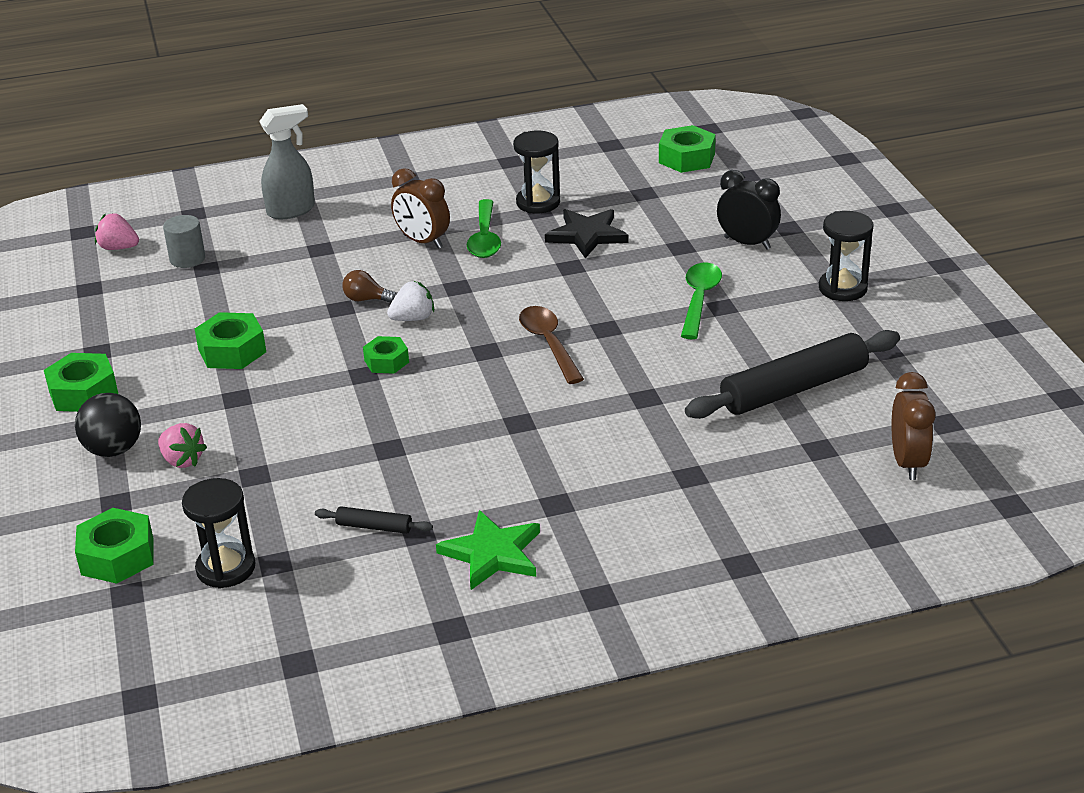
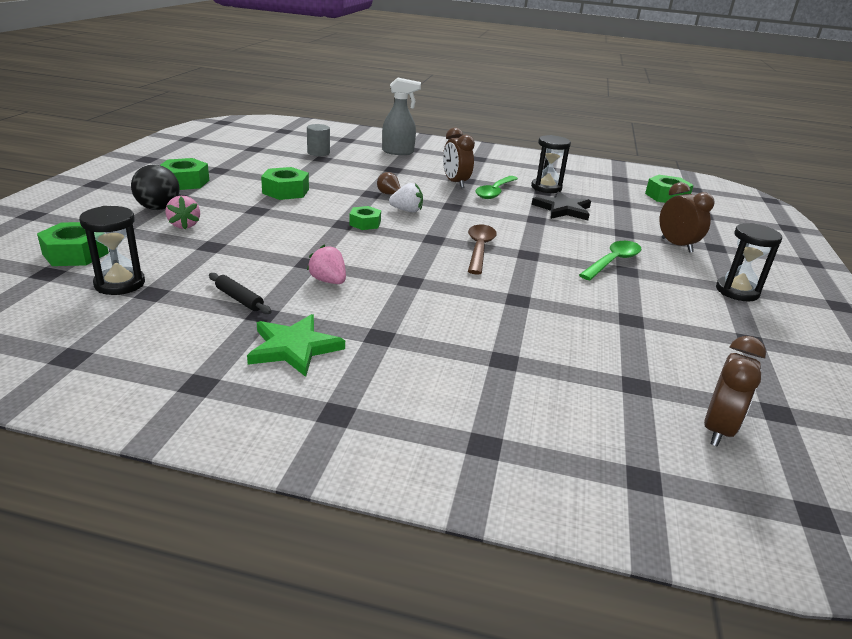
camera: 25 degrees right, 5 degrees down
(118, 248) = (291, 140): pink strawberry -> pink strawberry (328, 281)
(747, 243) = (676, 245): black clock -> brown clock
(794, 389) = (646, 337): black rolling pin -> none

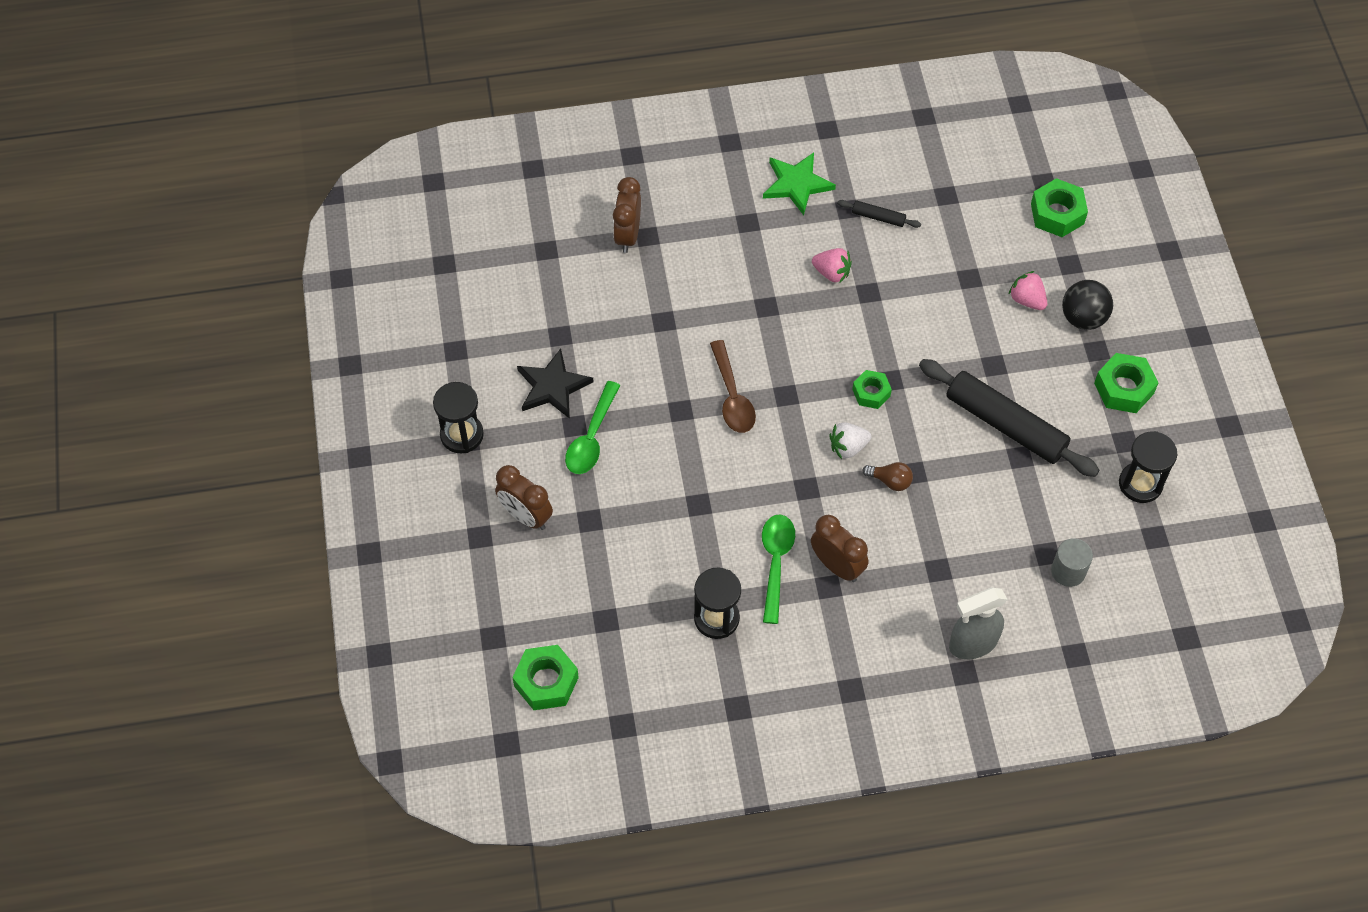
camera: 160 degrees right, 30 degrees up
(120, 284) = (979, 194): black hourglass -> black hourglass (1140, 484)
(285, 191) = (1005, 425): green nut -> black rolling pin
(563, 209) = (675, 552): black star -> black star (552, 386)
(718, 430) = (487, 228): brown clock -> brown clock (627, 235)

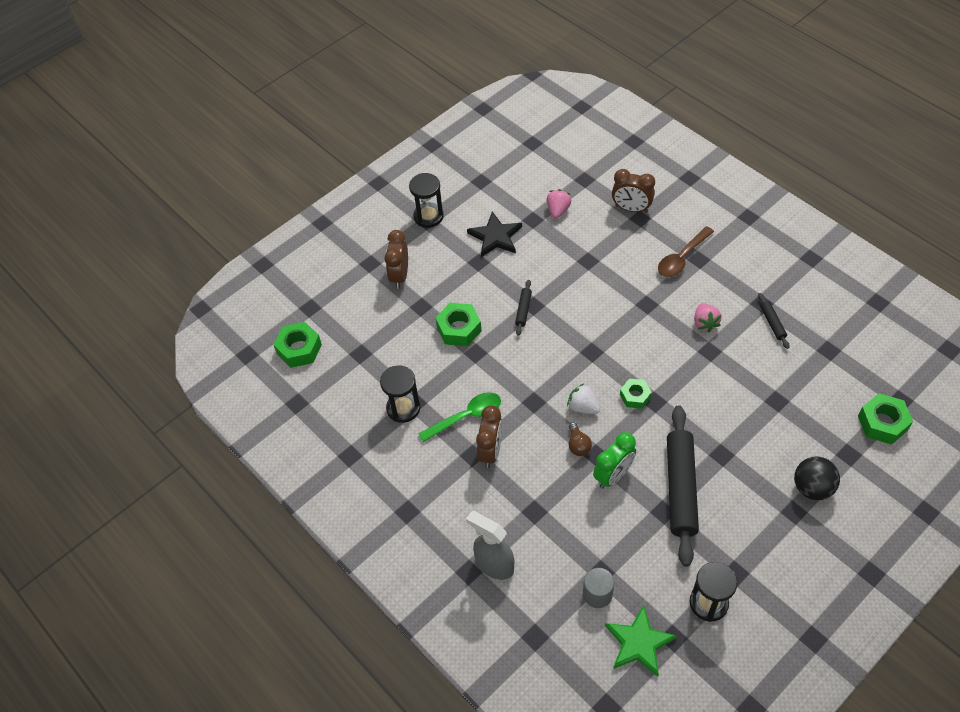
camera: 60 degrees right, 5 degrees down
(591, 437) = (477, 274): green spoon -> none
(627, 235) = (631, 209): brown clock -> brown clock turned 135 degrees counterclockwise
(679, 423) = (523, 310): none -> black rolling pin
(732, 396) = (566, 325): brown spoon -> brown spoon (682, 258)
(796, 184) = (752, 267): green star -> green star (639, 643)
(948, 473) = (613, 475): none -> green clock
(1027, 300) = (793, 445): pink strawberry -> pink strawberry (558, 210)
(1123, 388) = (778, 547): green nut -> green nut (459, 329)

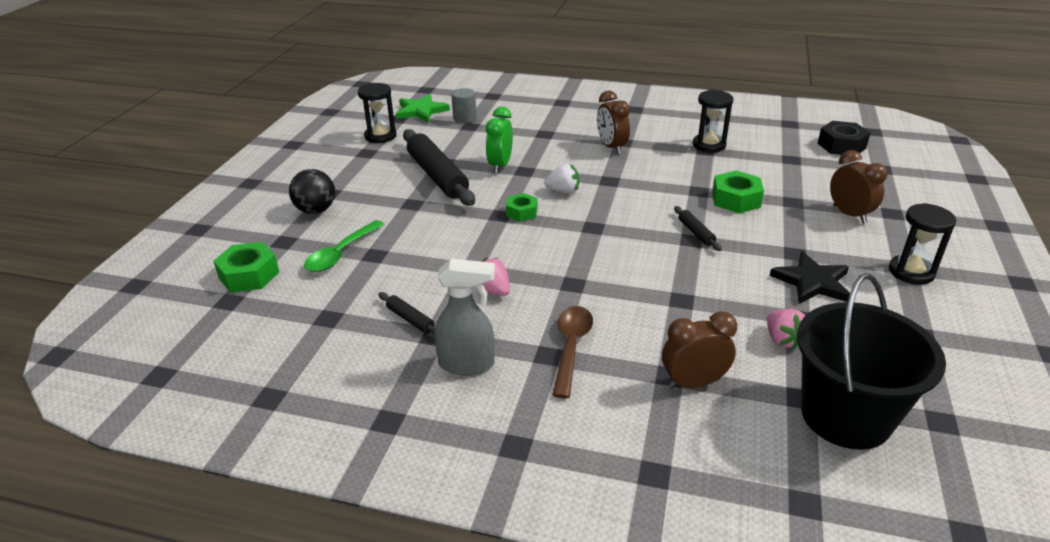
camera: 145 degrees right, 20 degrees down
(299, 349) = (841, 146): green nut -> black nut
(466, 416) = (654, 156): green spoon -> green spoon (341, 254)
(494, 564) = (548, 108): grey spray bottle -> grey spray bottle (467, 364)
(573, 163) = (845, 416): none -> black bucket
(578, 445) = (545, 171): brown light bulb -> none

